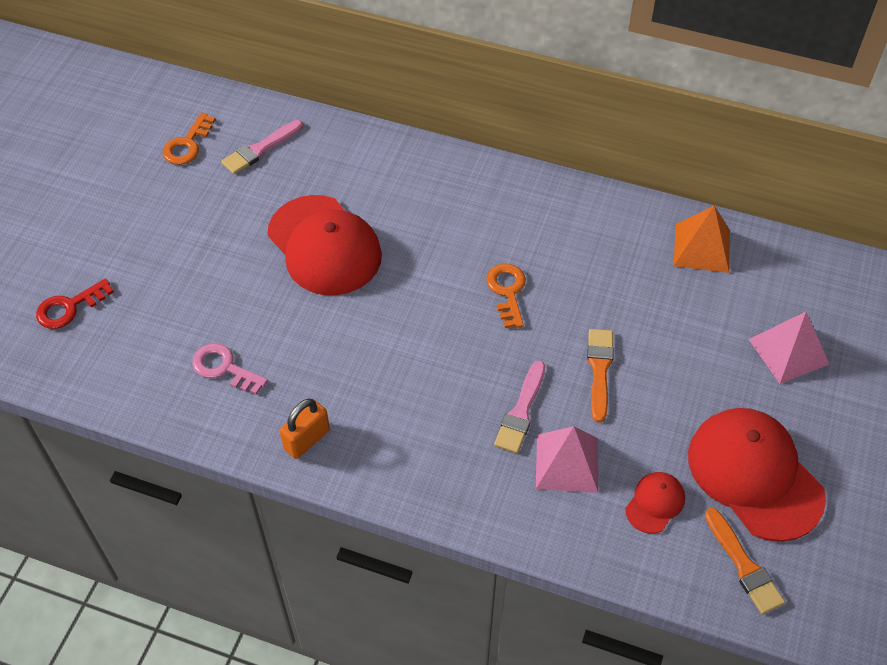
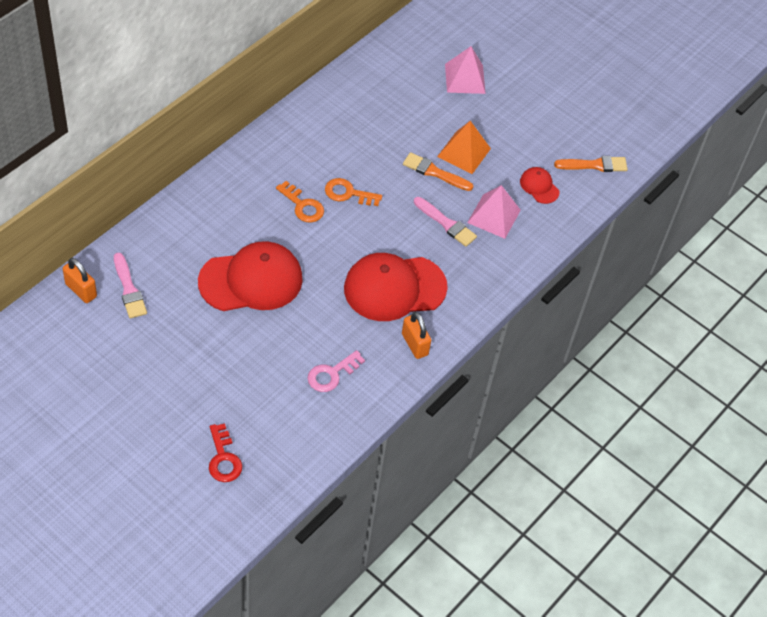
camera: 75 degrees left, 0 degrees up
(187, 144) = (93, 335): orange key -> orange key (302, 205)
(240, 114) = (81, 290): none -> orange padlock
(702, 248) = (366, 81): orange pyramid -> orange pyramid (464, 152)
(754, 475) = (541, 134): red cap -> red cap (394, 288)

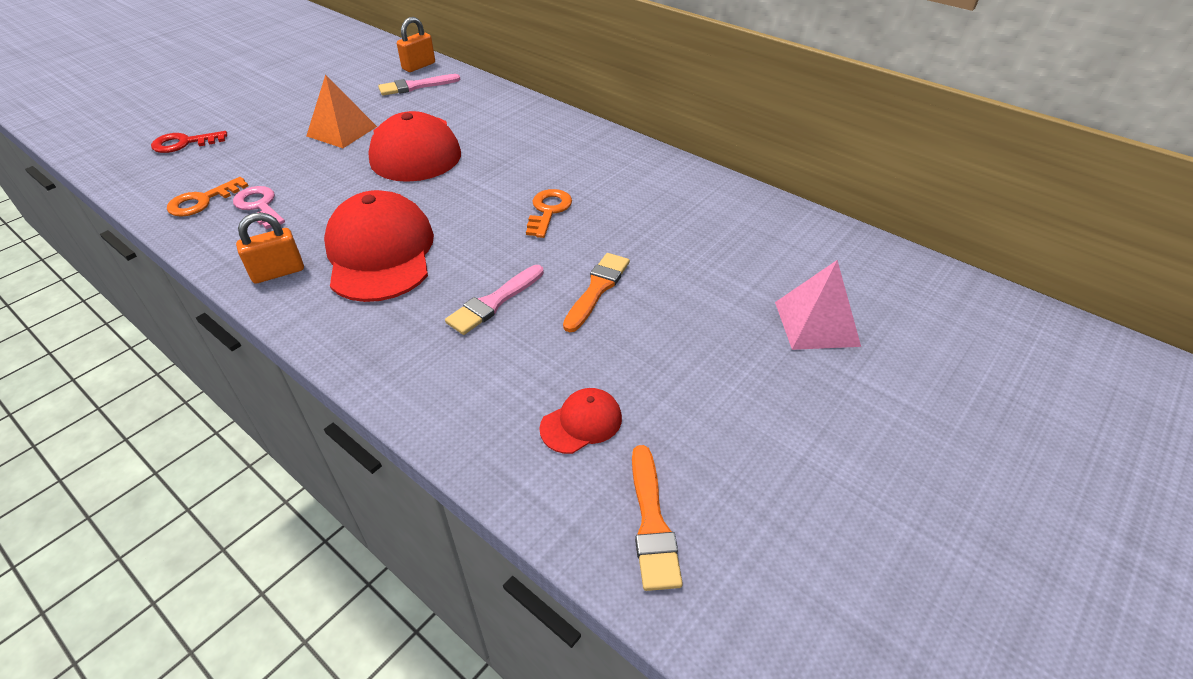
camera: 95 degrees right, 10 degrees down
(302, 205) = (526, 177): orange key -> orange key (203, 201)
(464, 152) = (646, 322): orange pyramid -> orange pyramid (342, 131)
(494, 216) = (509, 358): pink pyramid -> none

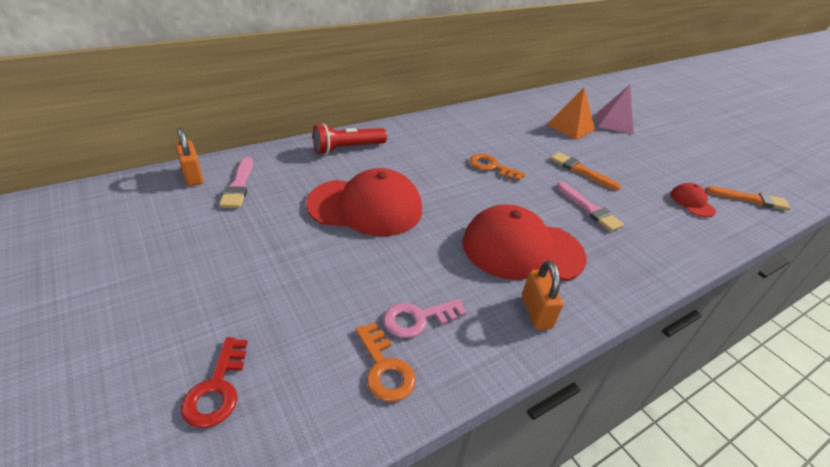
camera: 75 degrees left, 5 degrees down
(342, 131) = (296, 245): orange pyramid -> orange pyramid (570, 127)
(518, 116) = (347, 148): none -> red flashlight

